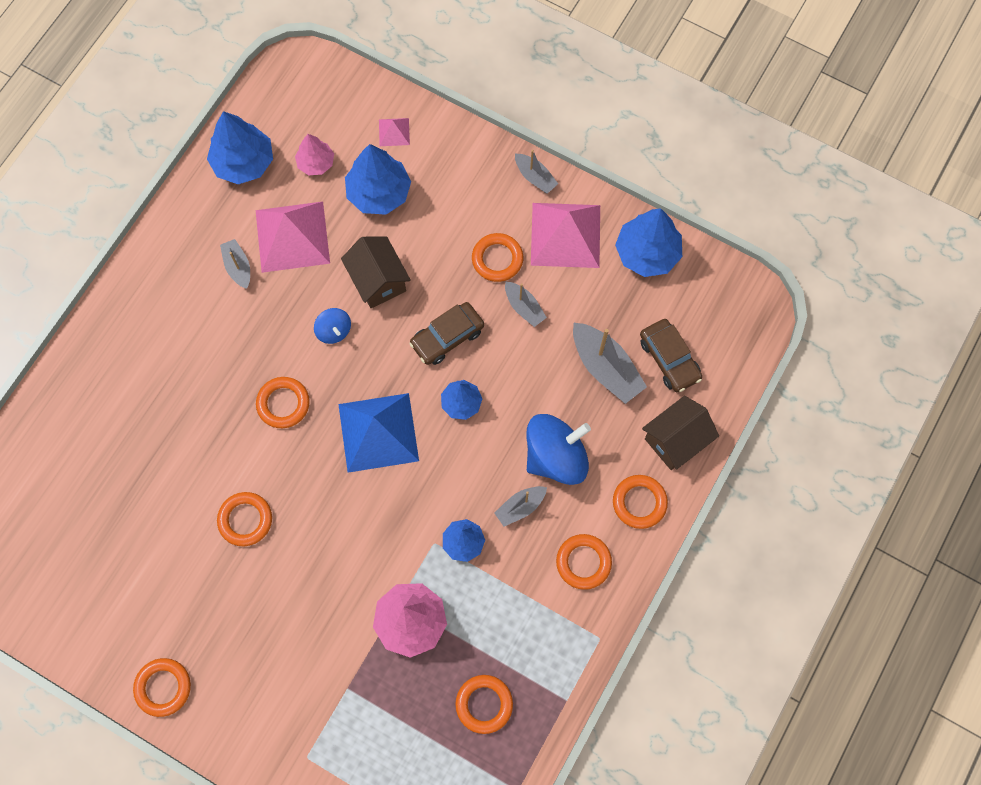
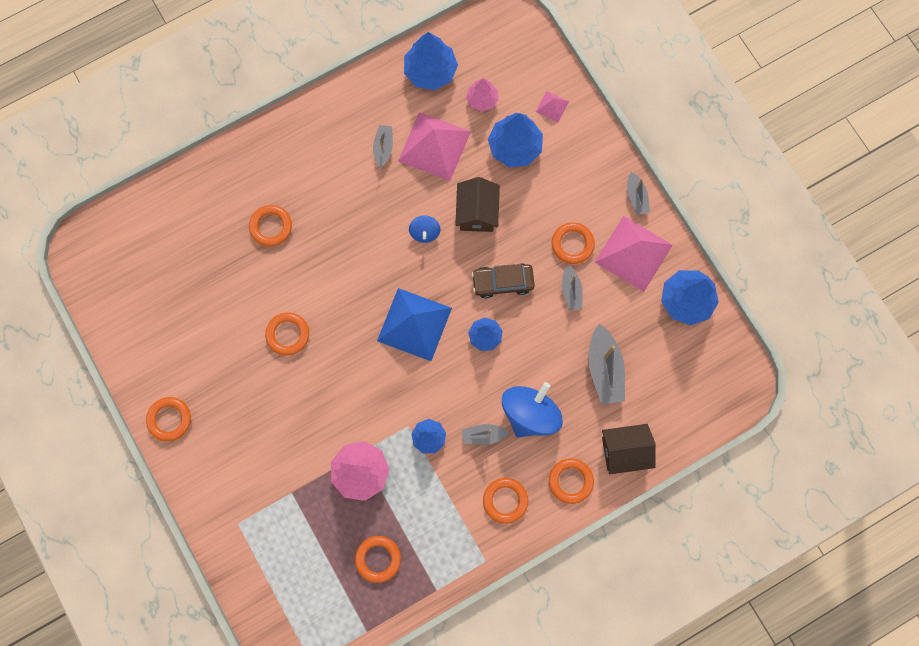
camera: 30 degrees right, 5 degrees up
(283, 404) = (359, 266): orange ring -> orange ring (271, 227)
(556, 456) = (530, 413): blue spinning top -> blue spinning top turned 60 degrees counterclockwise
(669, 359) = (655, 389): brown car -> none

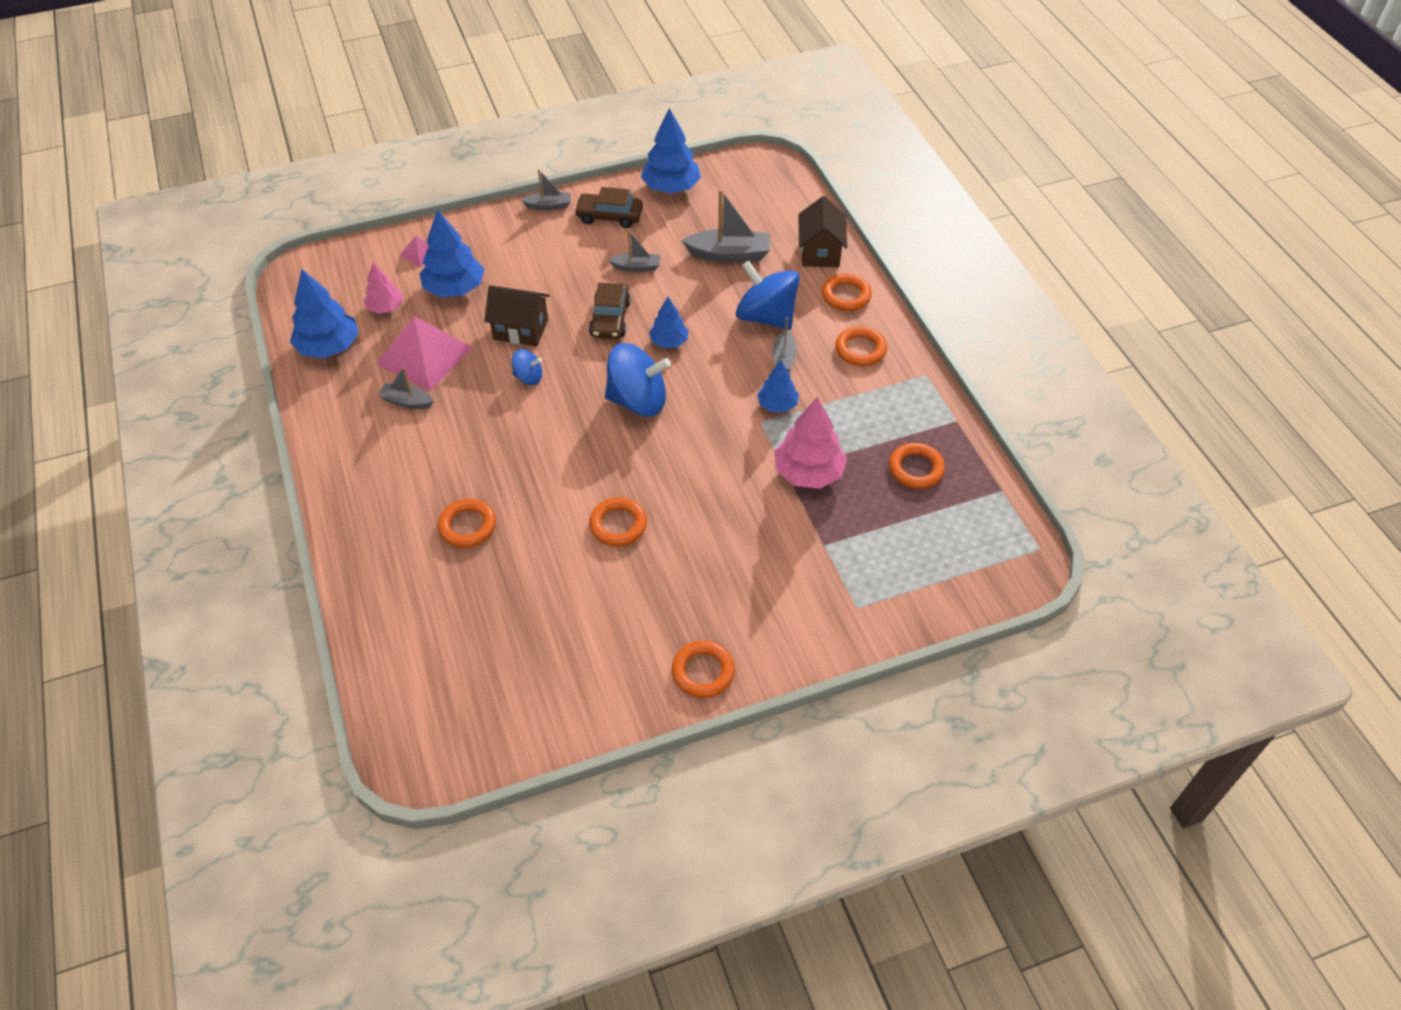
camera: 80 degrees left, 25 degrees down
(414, 324) = (638, 401): blue pyramid -> blue spinning top
(572, 244) = (584, 259): orange ring -> none
(633, 253) = (609, 216): pink pyramid -> brown car

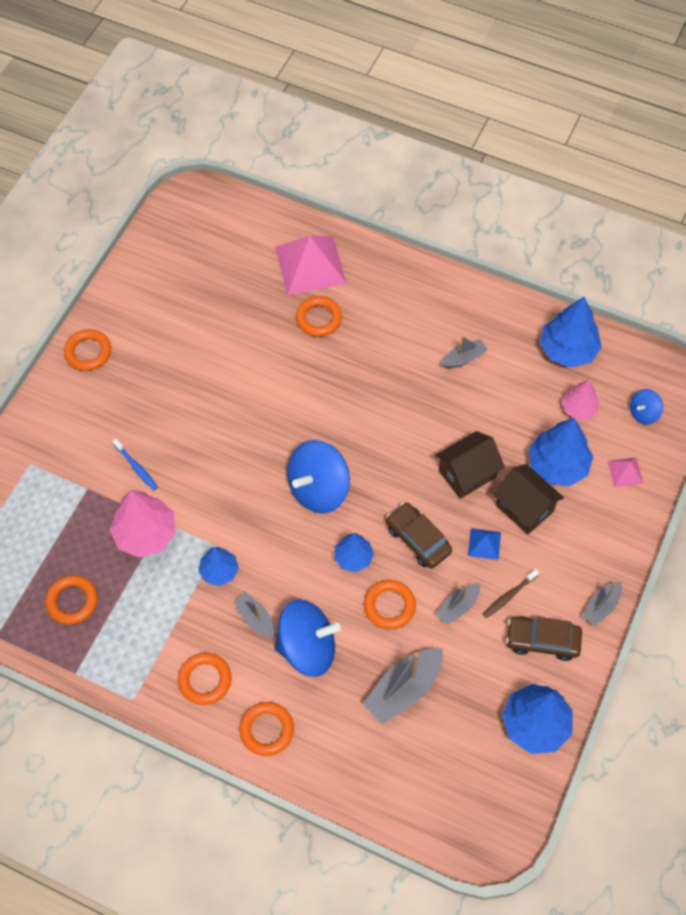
camera: 135 degrees right, 10 degrees up
(425, 355) = (500, 398): pink pyramid -> pink pyramid (310, 265)
(528, 377) = (412, 442): blue spinning top -> blue spinning top (643, 413)
(570, 285) = (484, 543): none -> blue pyramid
(596, 249) = (509, 596): none -> brown toothbrush
(609, 216) = (542, 641): brown car -> brown car turned 135 degrees counterclockwise
(618, 525) = (231, 393): orange ring -> orange ring (389, 606)
(764, 529) = (136, 467): none -> blue toothbrush
(820, 252) = (334, 763): brown house -> brown house (524, 508)

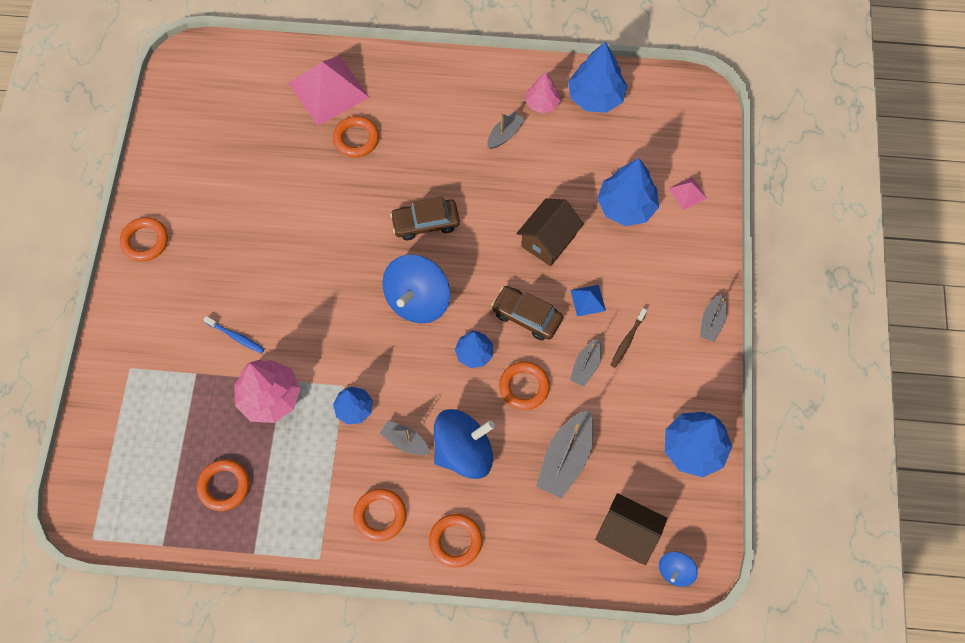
camera: 20 degrees left, 5 degrees up
(524, 508) = (611, 255): brown house -> brown house (627, 534)
(542, 641) = (672, 371): brown car -> brown car (425, 223)
(578, 408) = (625, 148): pink tree -> pink tree (542, 103)
(643, 413) = (683, 134): blue spinning top -> blue spinning top (675, 571)

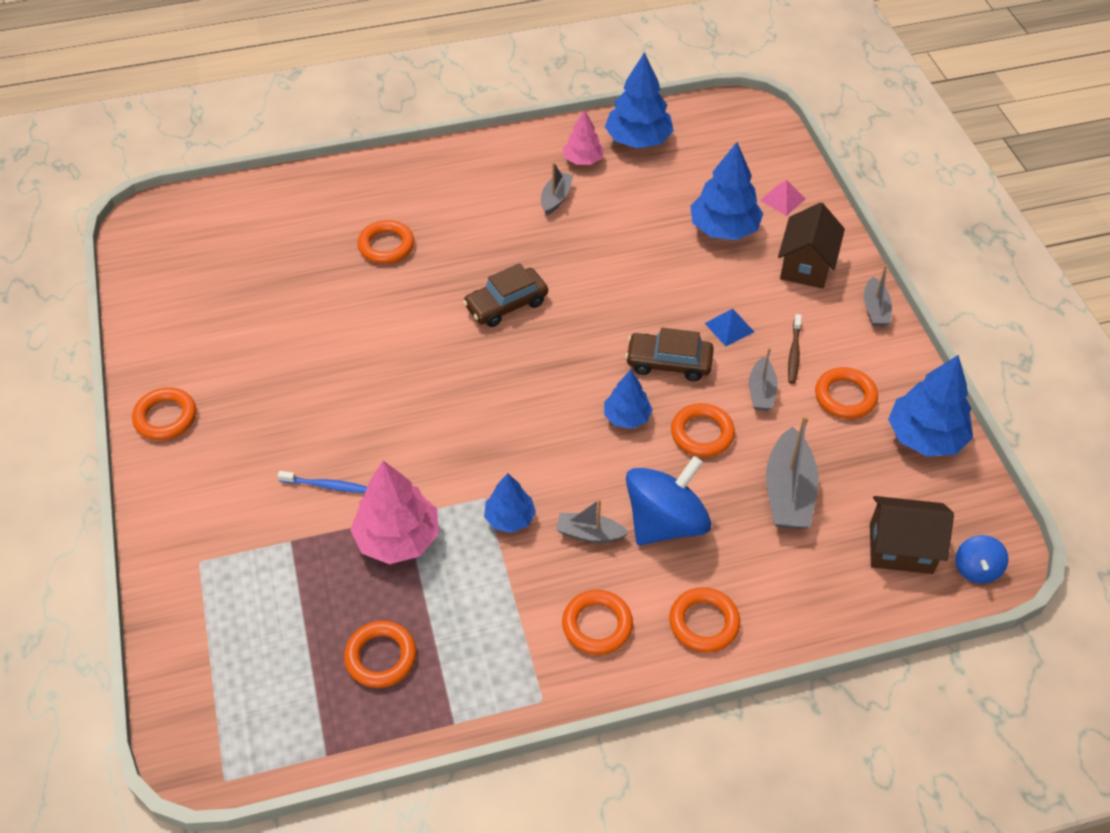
camera: 20 degrees left, 15 degrees down
(328, 90) = (332, 208): pink pyramid -> none
(417, 300) = (533, 383): blue spinning top -> none
(548, 241) = (655, 283): brown house -> brown house (806, 266)
(649, 392) = (845, 396): none -> orange ring

